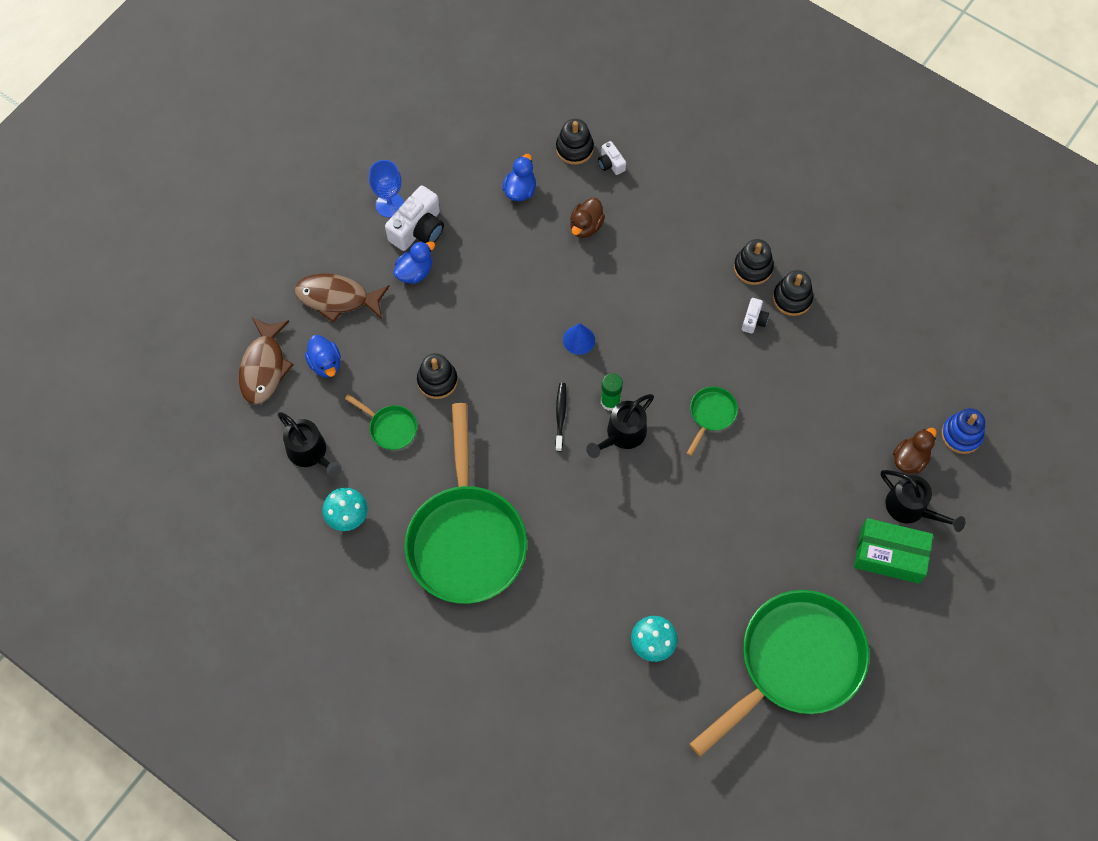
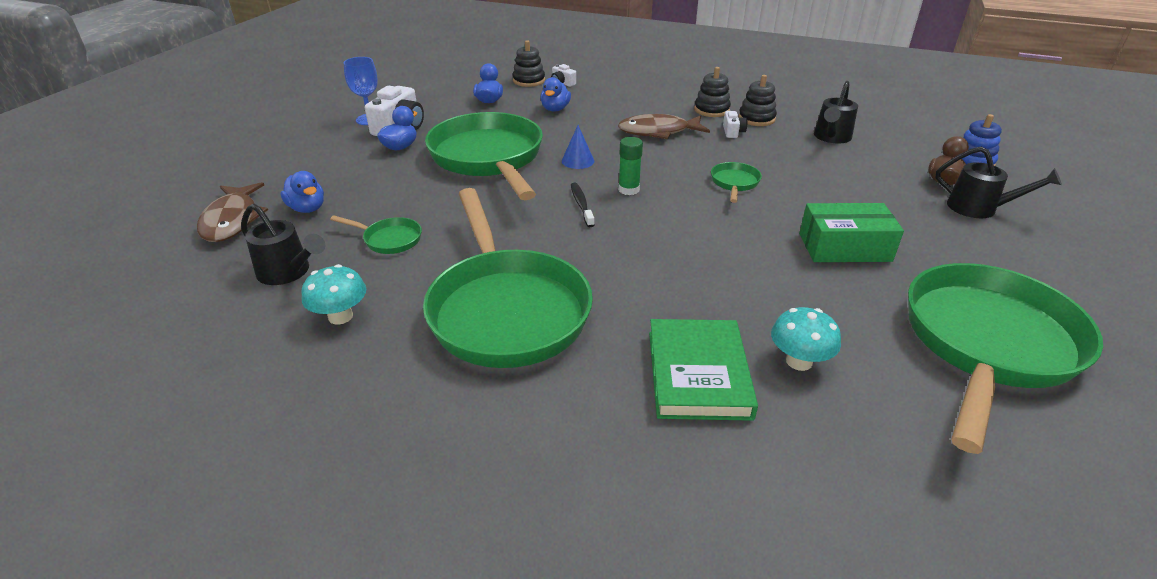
camera: 15 degrees left, 30 degrees down
(337, 298) = (319, 170): brown fish -> brown fish (658, 132)
(437, 380) = (438, 202): black stacking toy -> none
(495, 314) = (488, 158): none -> green pan
(579, 637) = (698, 374): none -> green book
(586, 226) = (555, 109): brown duck -> blue duck
(622, 435) = (653, 207): black watering can -> black watering can (831, 138)
(890, 555) = (995, 241): green box -> green box (844, 247)

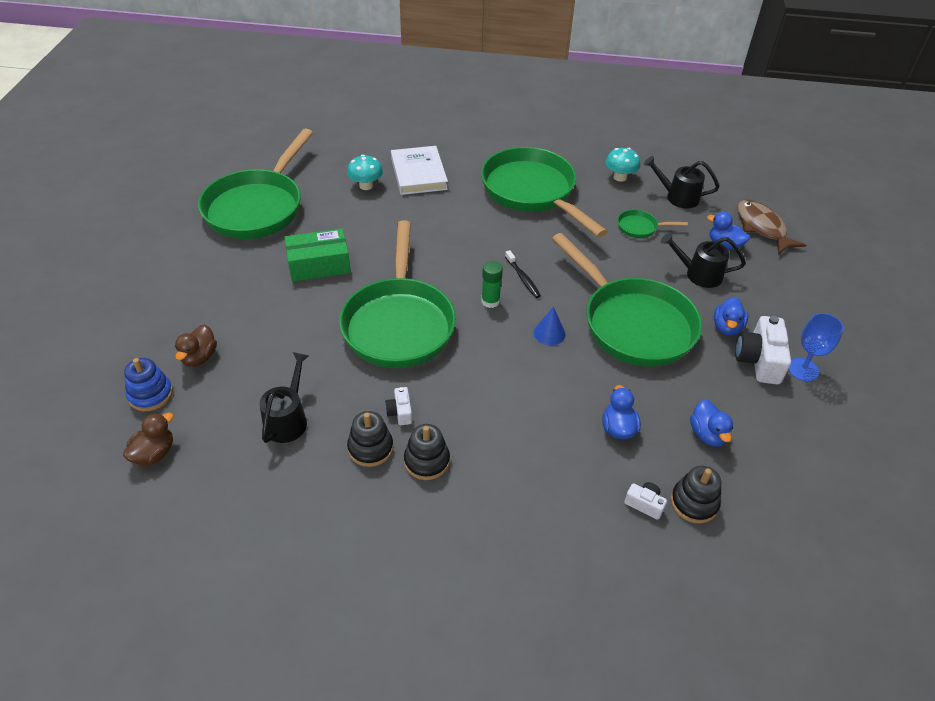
camera: 165 degrees right, 10 degrees up
(658, 132) = (483, 398): brown fish -> none
(698, 374) = (418, 174): green book -> white book
(734, 183) = (399, 324): green pan -> green pan, size x2.47
(937, 132) = (154, 453): none -> brown duck
(979, 208) = (188, 323): black watering can -> black watering can (698, 274)

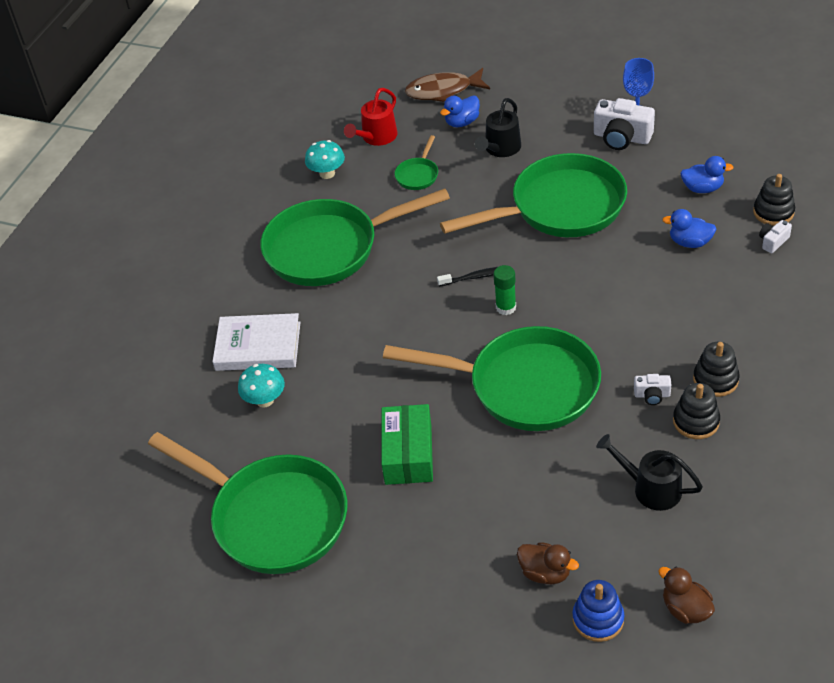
camera: 70 degrees left, 0 degrees up
(549, 333) = (562, 269): blue cone -> none
(677, 197) = (376, 138): black watering can -> red watering can
(726, 327) = (577, 147): blue duck -> none

